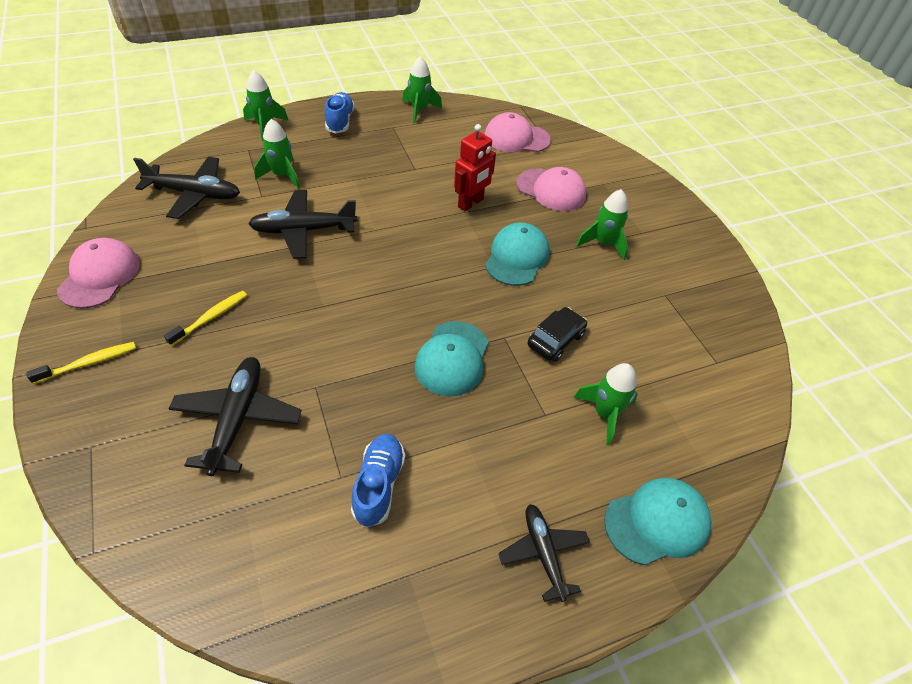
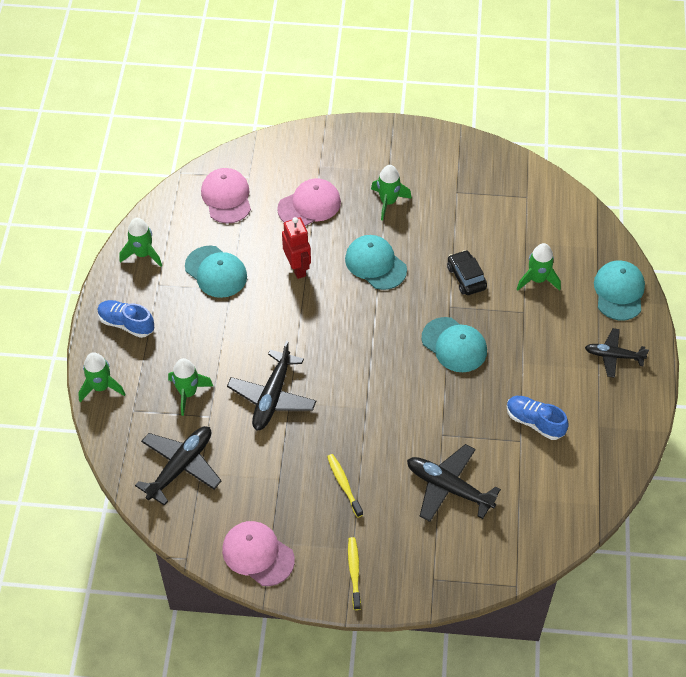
camera: 60 degrees left, 5 degrees up
(429, 154) = (216, 272): none -> turquoise cap
(516, 138) = (226, 197): pink cap -> pink cap turned 135 degrees clockwise

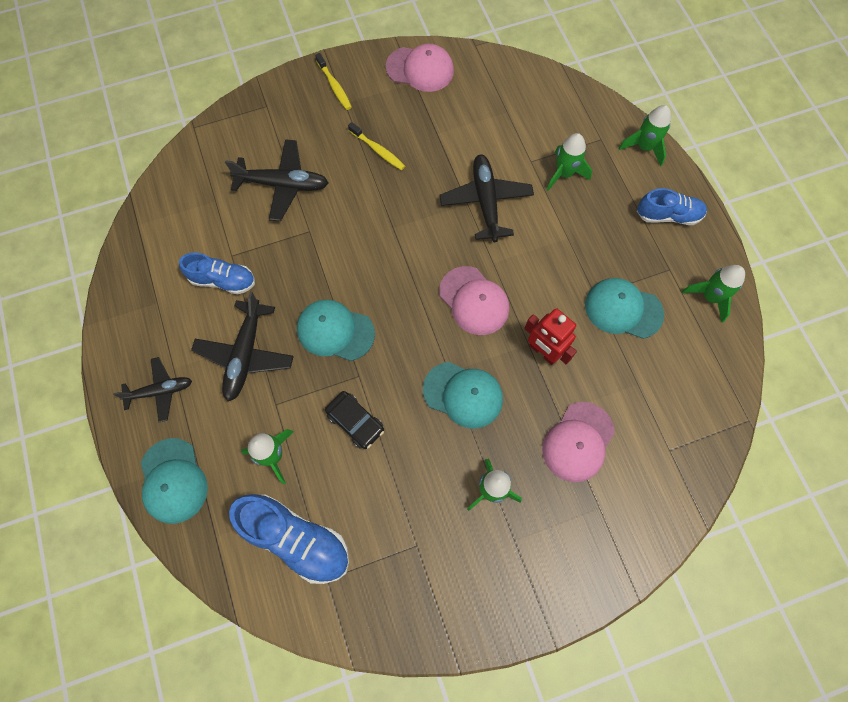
camera: 155 degrees right, 15 degrees up
(181, 466) = (526, 109): black plane -> black plane (245, 355)
(226, 197) = (675, 409): pink cap -> pink cap (474, 301)
(539, 225) = (296, 539): none -> blue shoe

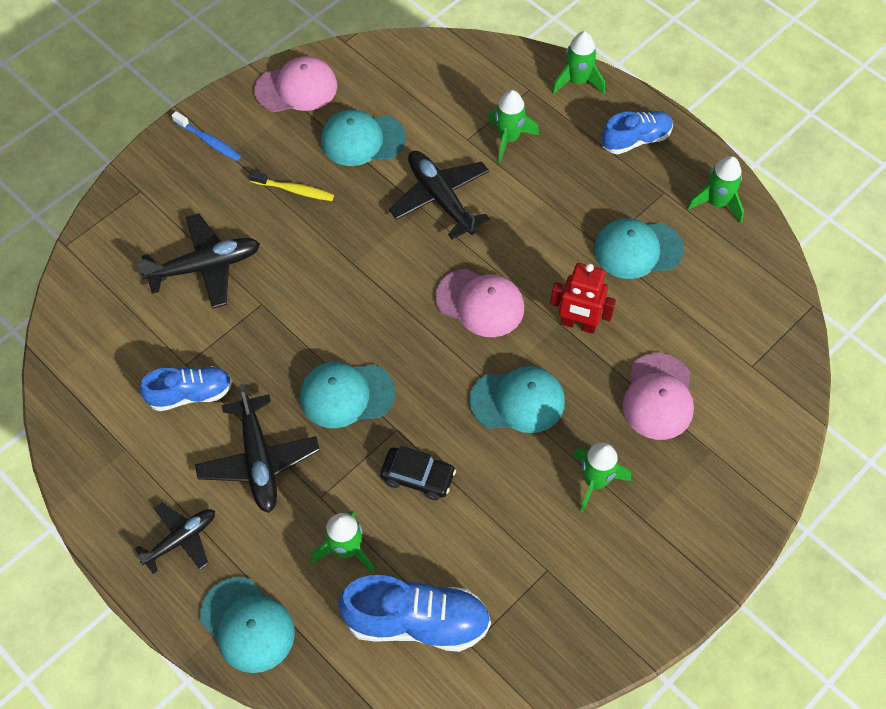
camera: 25 degrees left, 10 degrees down
(334, 86) = (208, 141): yellow toothbrush -> blue toothbrush
(449, 130) = (362, 140): none -> turquoise cap

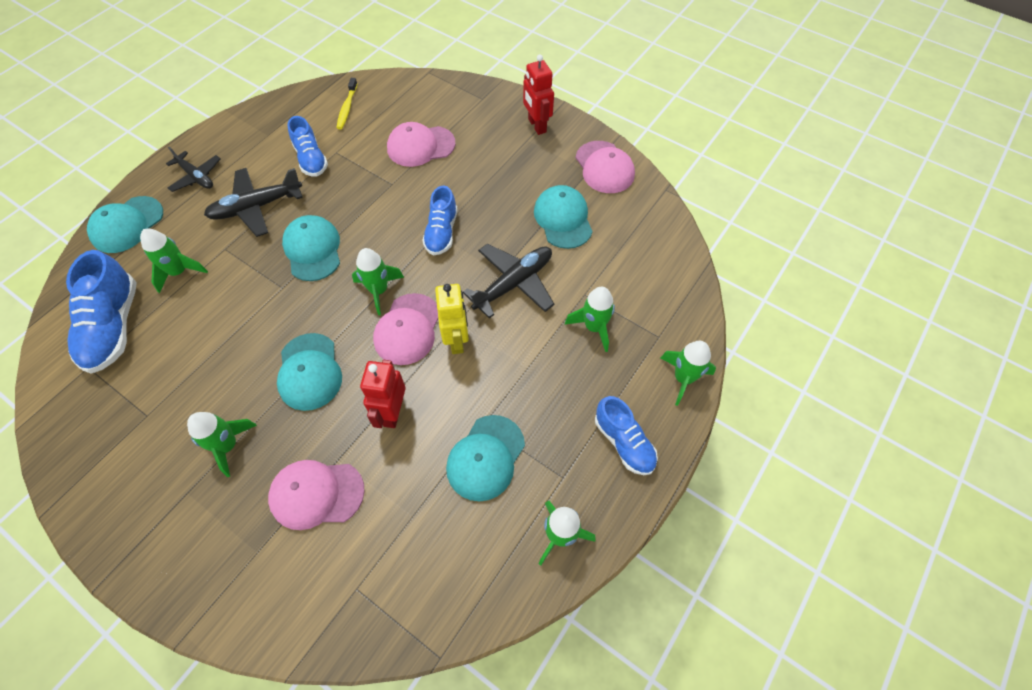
camera: 80 degrees right, 0 degrees up
(205, 267) = (420, 146): black plane -> pink cap
(208, 141) = (536, 126): blue toothbrush -> red robot
(294, 190) = (501, 184): yellow toothbrush -> yellow toothbrush (347, 108)
(352, 258) = (441, 232): none -> blue shoe
(418, 477) = (238, 308): black car -> none
(422, 327) = (379, 290): none -> green rocket
(502, 259) = (457, 340): none -> yellow robot
(637, 249) = (485, 458): turquoise cap -> turquoise cap turned 135 degrees counterclockwise

